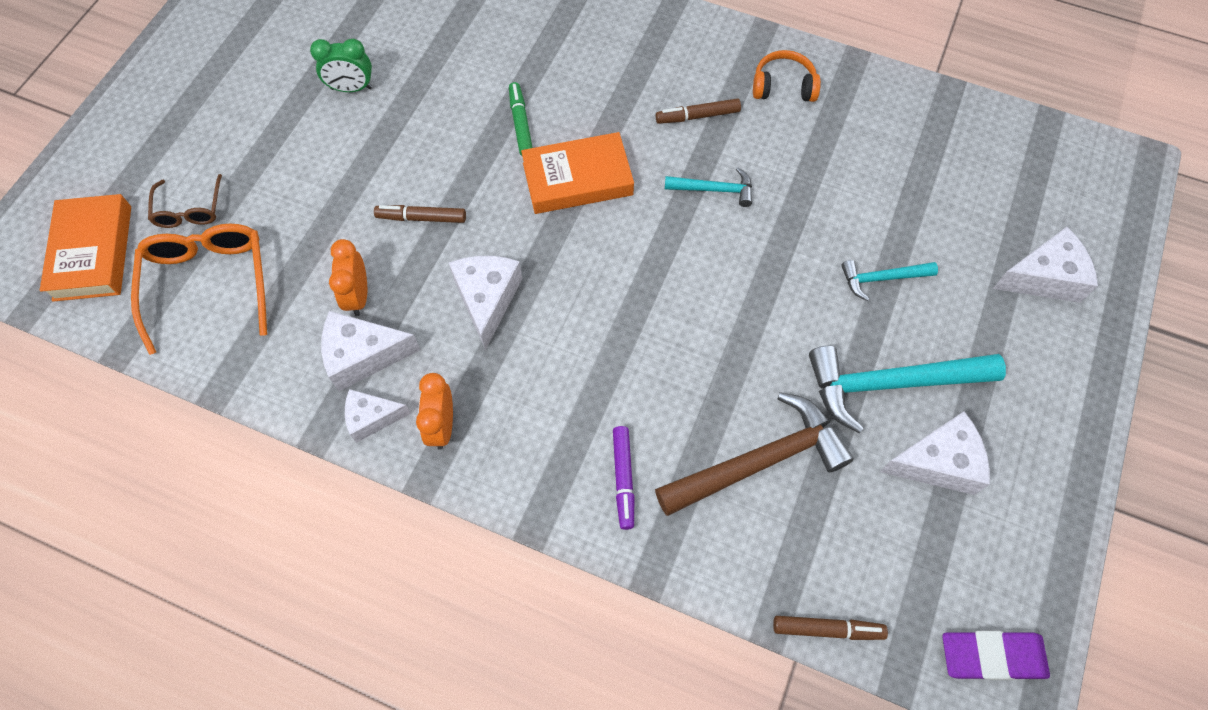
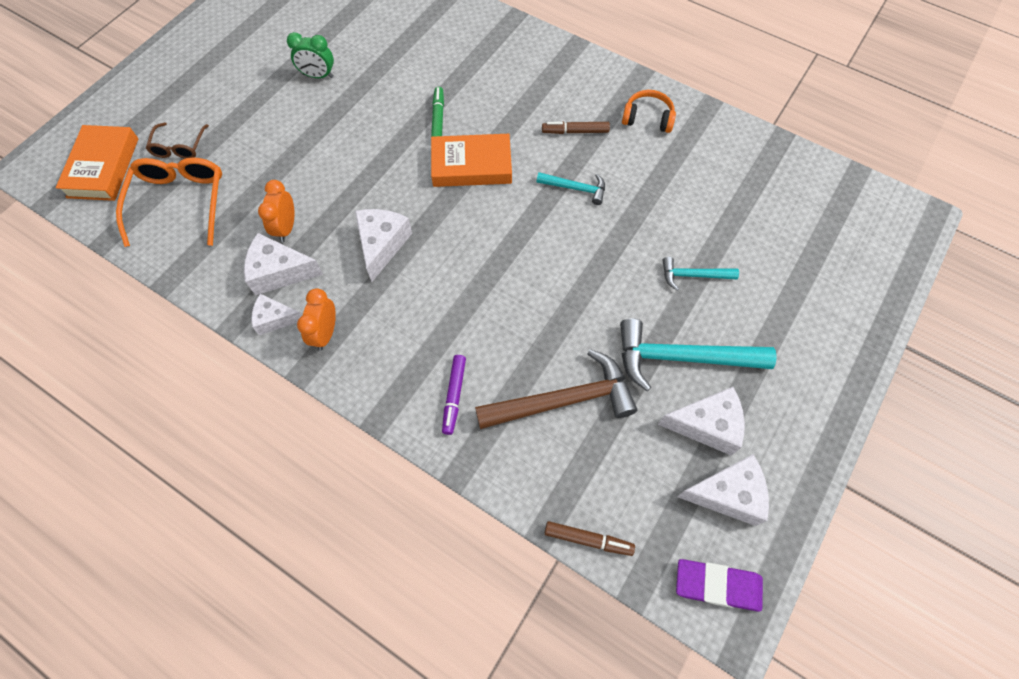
camera: 10 degrees right, 0 degrees up
(421, 218) = (347, 177): brown marker -> none
(1044, 277) = (826, 294): white cheese -> white cheese (727, 494)

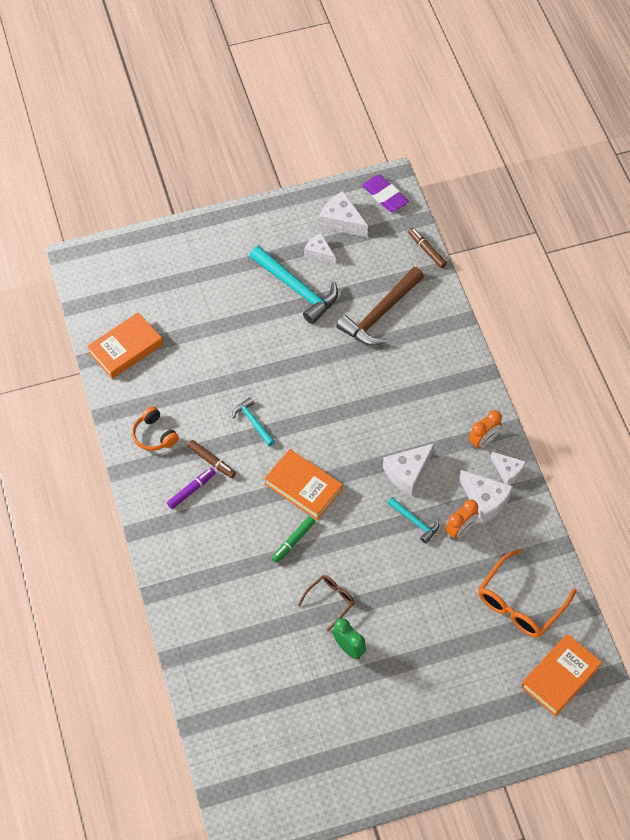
camera: 140 degrees left, 5 degrees down
(179, 147) = (494, 655): brown glasses -> brown glasses (330, 601)
(454, 396) = (437, 356): purple marker -> purple marker (191, 490)
(563, 400) = (380, 314): brown hammer -> brown hammer turned 75 degrees counterclockwise
(693, 275) = (242, 322): turquoise hammer -> turquoise hammer (415, 521)
(706, 425) = (319, 253): white cheese -> white cheese, size x0.65
(763, 170) = (126, 349): none -> orange book

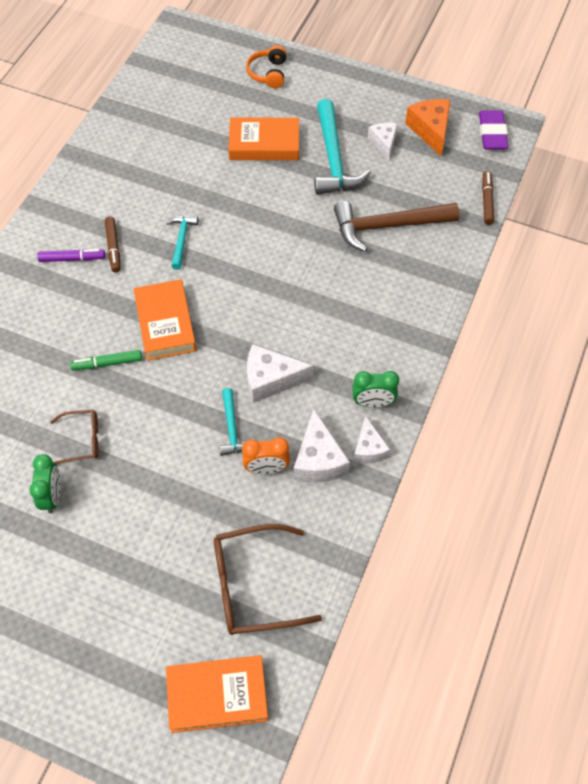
camera: 40 degrees right, 0 degrees up
(126, 349) = (143, 115): orange book -> orange book (264, 144)
(154, 435) = (91, 195): orange headphones -> orange headphones (268, 73)
(342, 221) = (430, 130): white cheese -> orange cheese
(483, 441) = (373, 403): orange clock -> green clock
(520, 603) = (253, 586): orange glasses -> brown glasses

